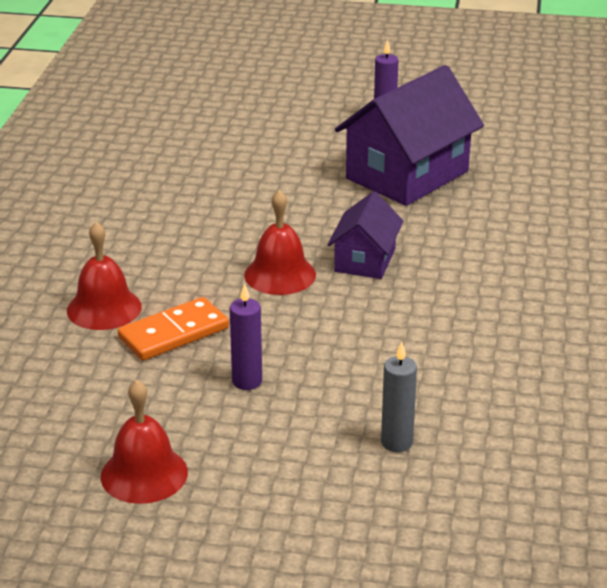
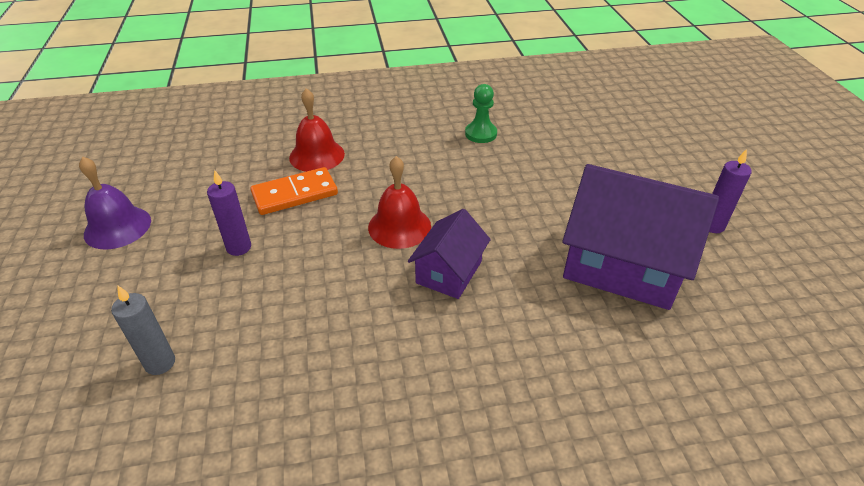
camera: 70 degrees right, 10 degrees up
(144, 474) = (117, 227): red bell -> purple bell
(151, 194) = (481, 134): none -> green pawn
(174, 333) = (295, 194): orange domino -> orange domino turned 60 degrees counterclockwise
(365, 260) = (449, 272): purple house -> purple house turned 60 degrees counterclockwise

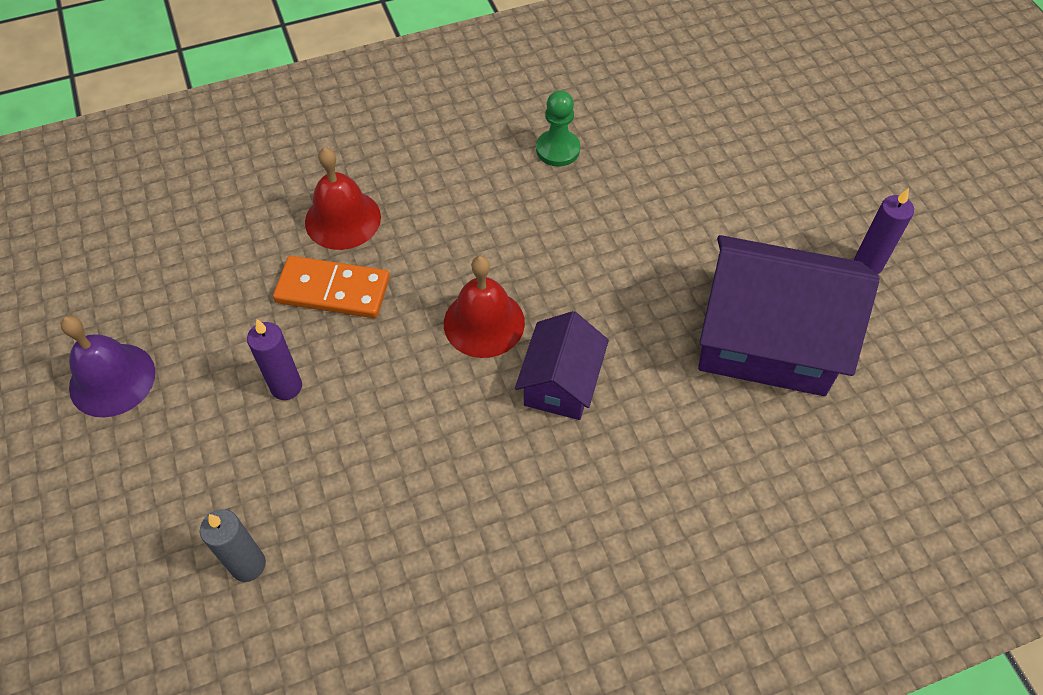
camera: 10 degrees left, 15 degrees up
(295, 194) = (333, 290): orange domino -> orange domino turned 45 degrees clockwise

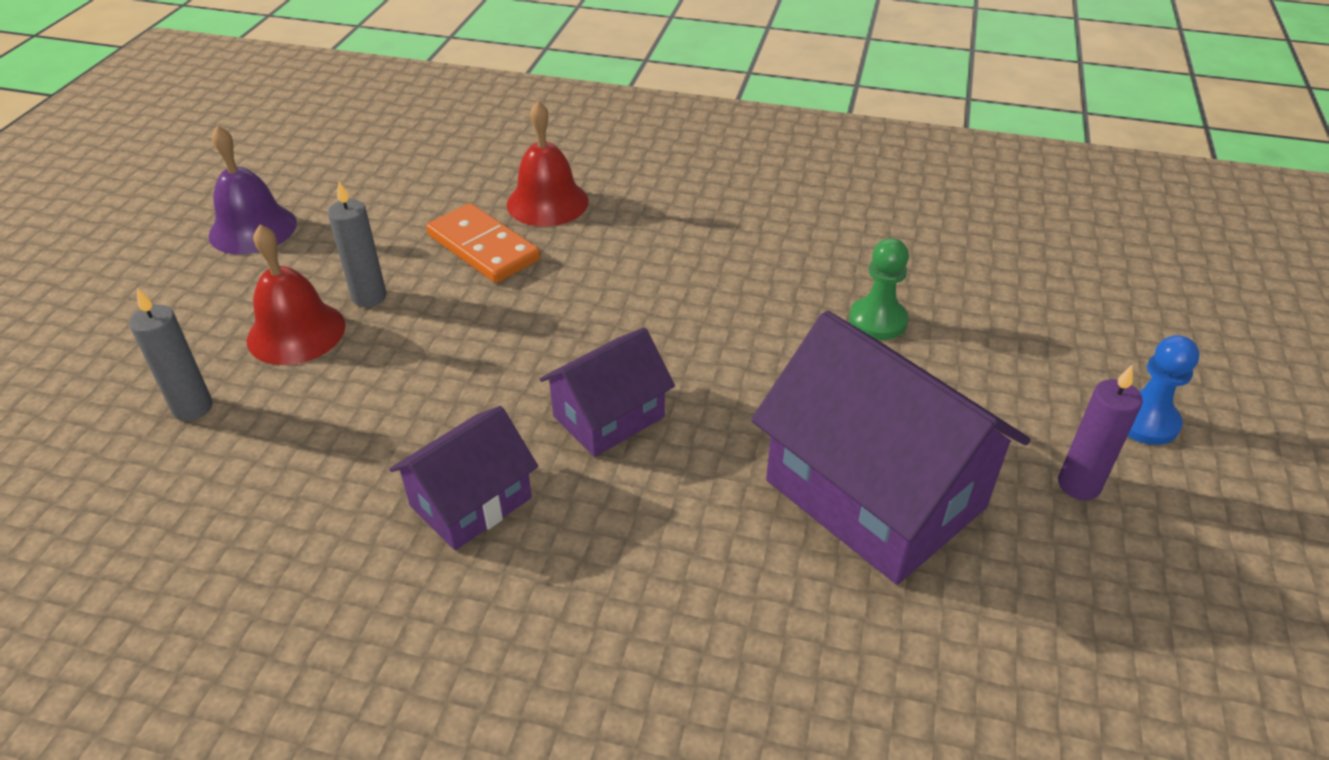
camera: 35 degrees right, 15 degrees down
(286, 387) = (369, 297): purple candle -> grey candle
(484, 323) = (587, 332): red bell -> red bell (296, 332)
(531, 505) = (471, 502): none -> purple house
(558, 149) = (802, 233): green pawn -> green pawn (877, 321)
(870, 195) = (1145, 421): none -> blue pawn

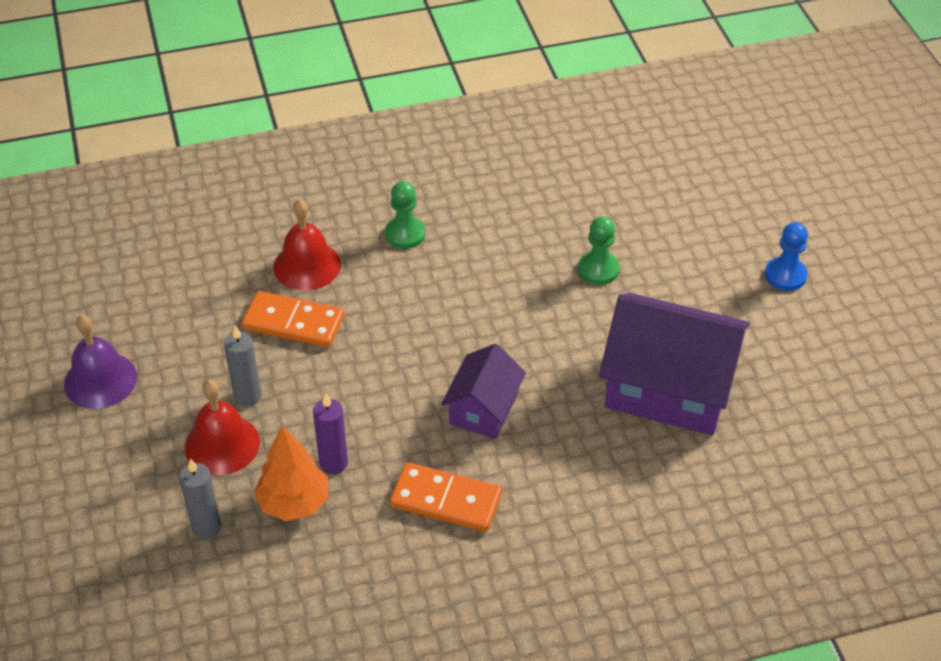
camera: 30 degrees left, 5 degrees up
(303, 424) = (294, 503): none -> orange tree
(471, 502) = (446, 500): purple house -> orange domino
(676, 209) = (405, 234): none -> green pawn
(1079, 485) = (771, 332): purple candle -> purple candle (333, 463)

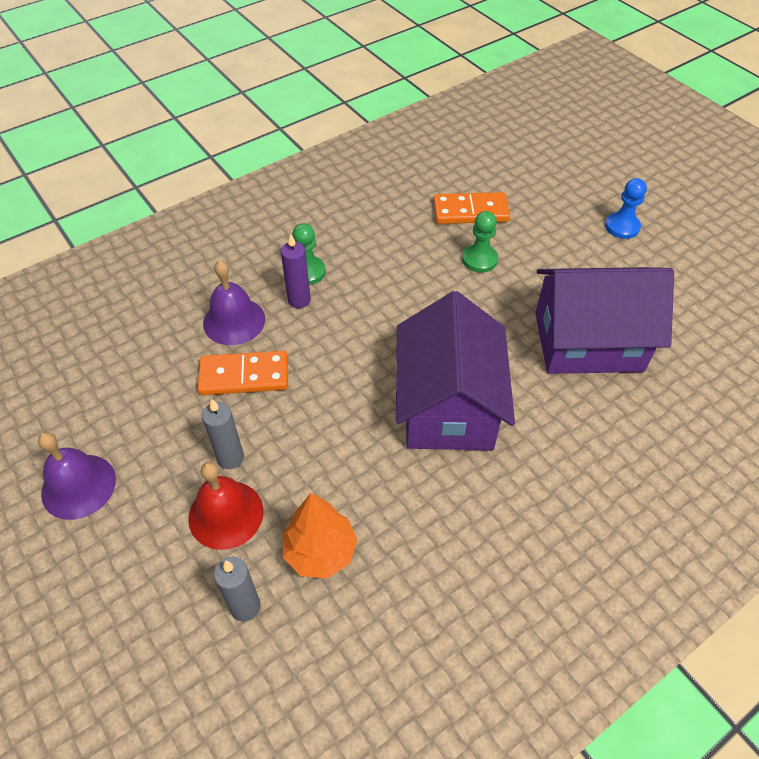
camera: 20 degrees left, 5 degrees up
(307, 265) = (234, 321): red bell -> purple bell
(333, 463) = (340, 499): purple candle -> purple candle (299, 300)
(446, 500) = (458, 502): orange domino -> orange domino (470, 211)
(483, 409) = (448, 406): purple house -> purple house, size x1.82

